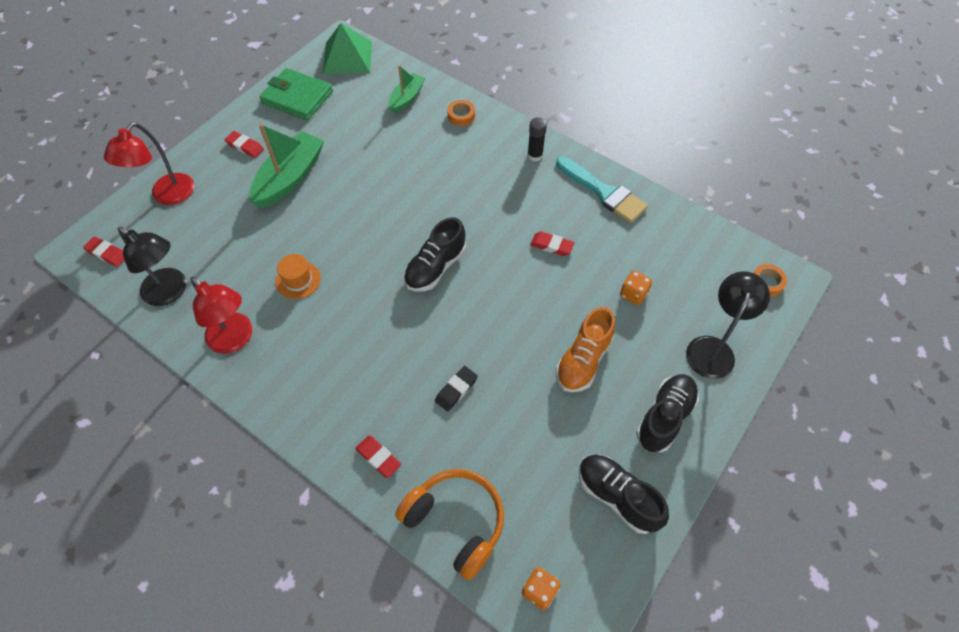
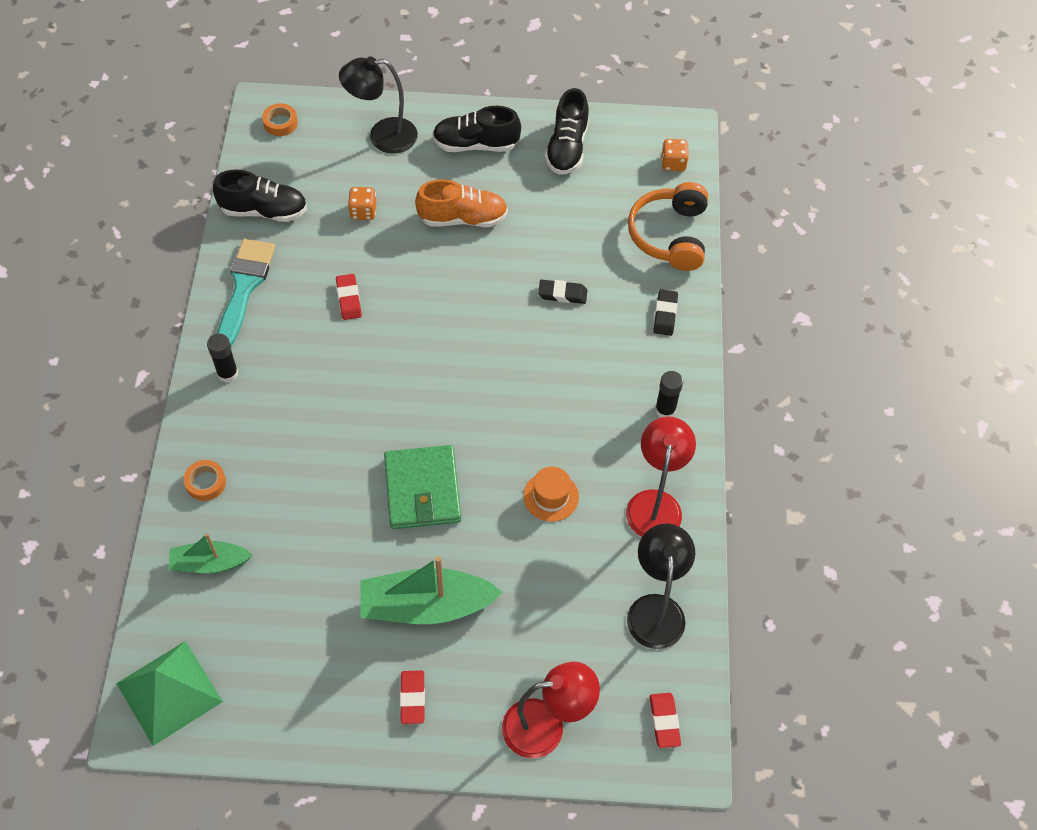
camera: 125 degrees left, 0 degrees up
(297, 97) = (287, 700): green wallet -> green wallet (422, 490)
(297, 396) = (665, 410): none -> black glue stick
(378, 457) = (665, 314): red eraser -> black eraser
(435, 267) = (446, 383): black shoe -> black shoe (264, 211)

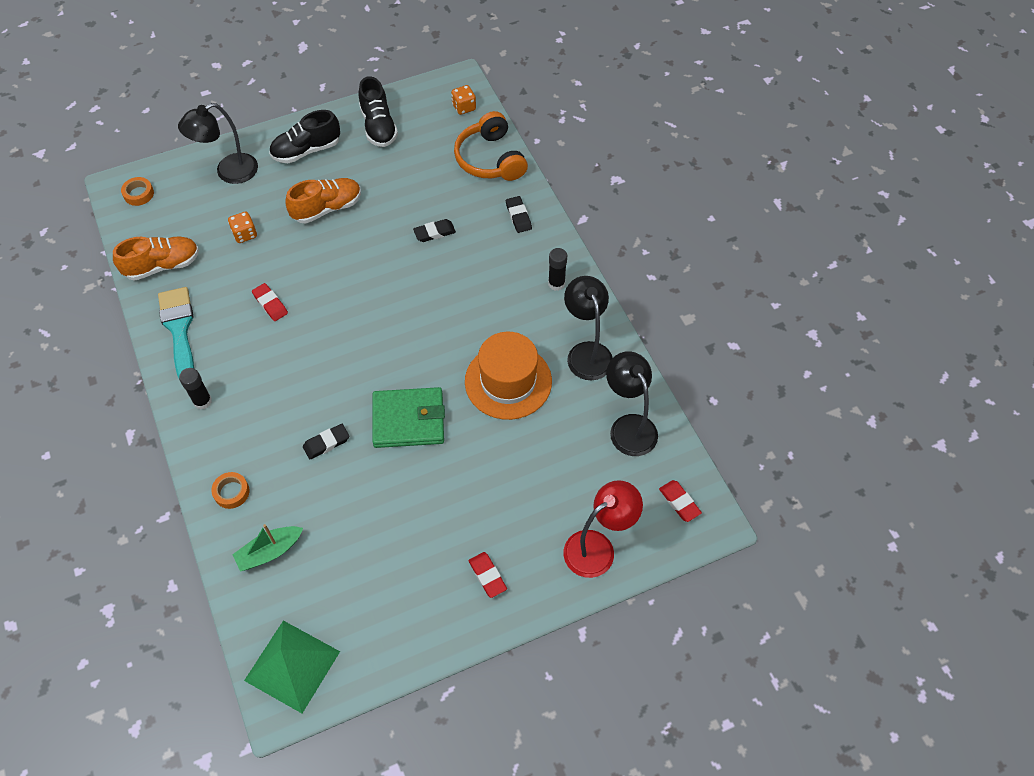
camera: 25 degrees left, 0 degrees up
(264, 211) = (162, 265): black shoe -> orange shoe
(326, 475) = (326, 443): none -> black eraser
(422, 490) = (408, 420): green wallet -> green wallet turned 60 degrees counterclockwise
(426, 606) = (459, 503): green boat -> none
(551, 496) = (508, 381): orange hat -> orange hat, size x1.89
(655, 503) = (586, 352): red lamp -> black lamp

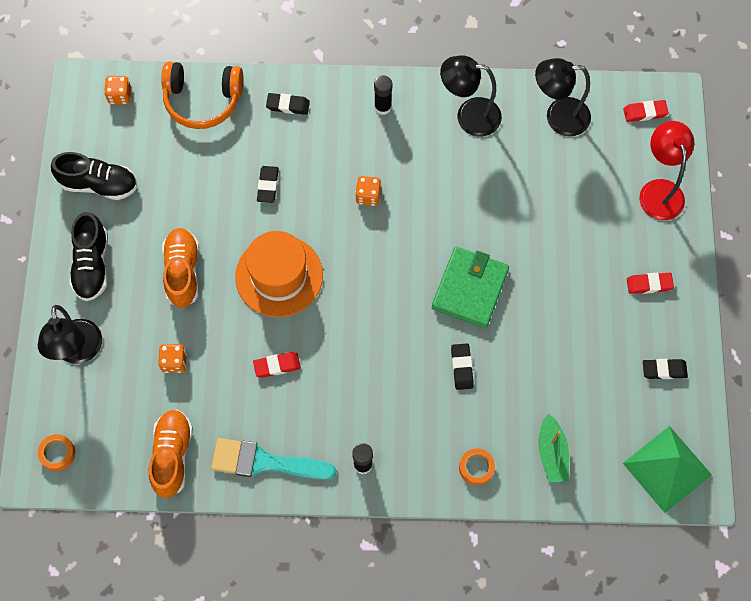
camera: 65 degrees left, 10 degrees up
(399, 624) = (664, 370): none -> black eraser
(462, 306) = (368, 196): none -> orange dice
(508, 381) = (468, 191): orange hat -> orange hat (279, 276)

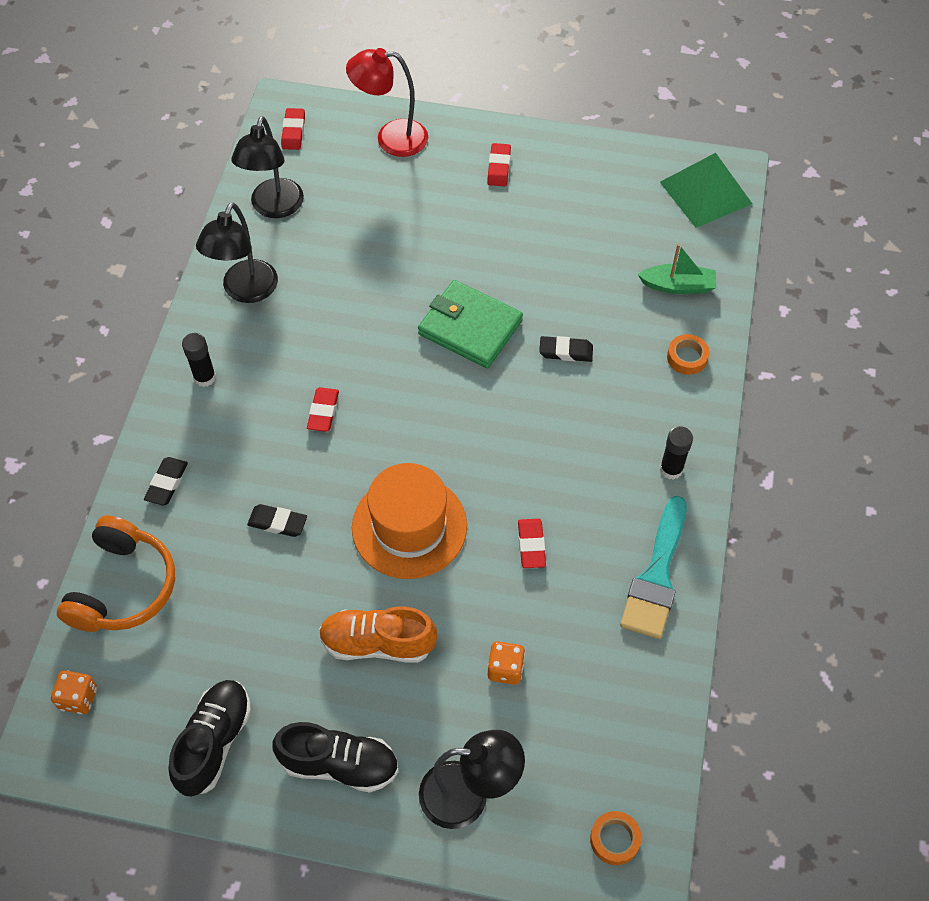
camera: 80 degrees left, 10 degrees down
(172, 456) = (635, 686): orange shoe -> none
(368, 196) = (323, 411): orange dice -> red eraser
(664, 370) = (598, 174): black eraser -> none

